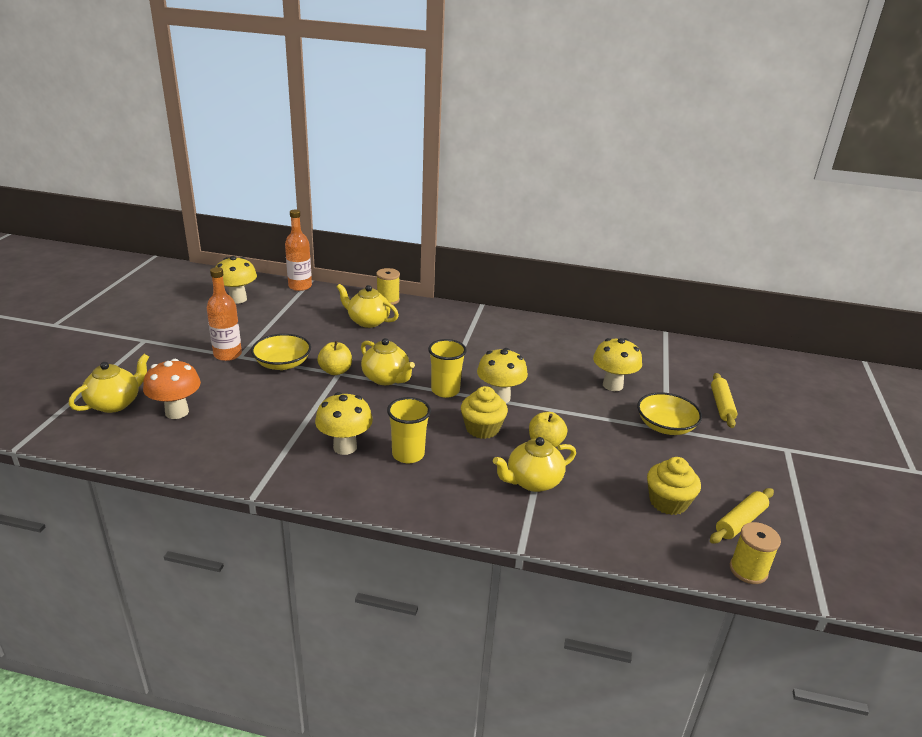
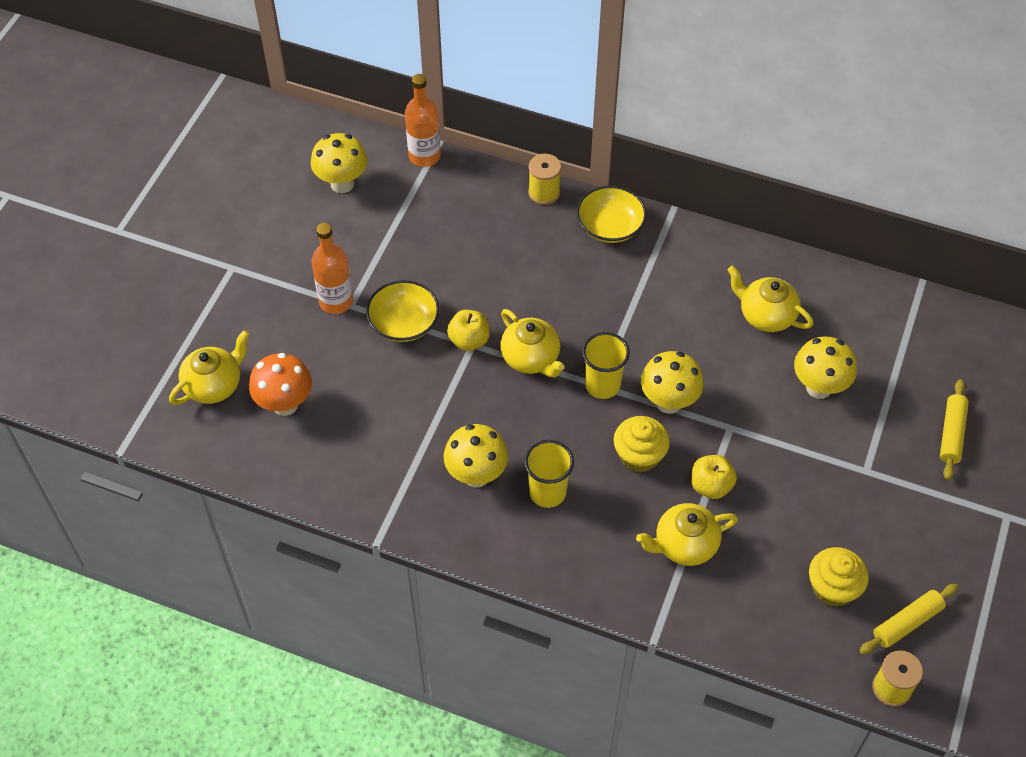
camera: 10 degrees right, 25 degrees up
(367, 321) = (513, 240): yellow teapot -> yellow teapot (765, 315)
(665, 426) = (866, 466): yellow bowl -> yellow bowl (610, 226)

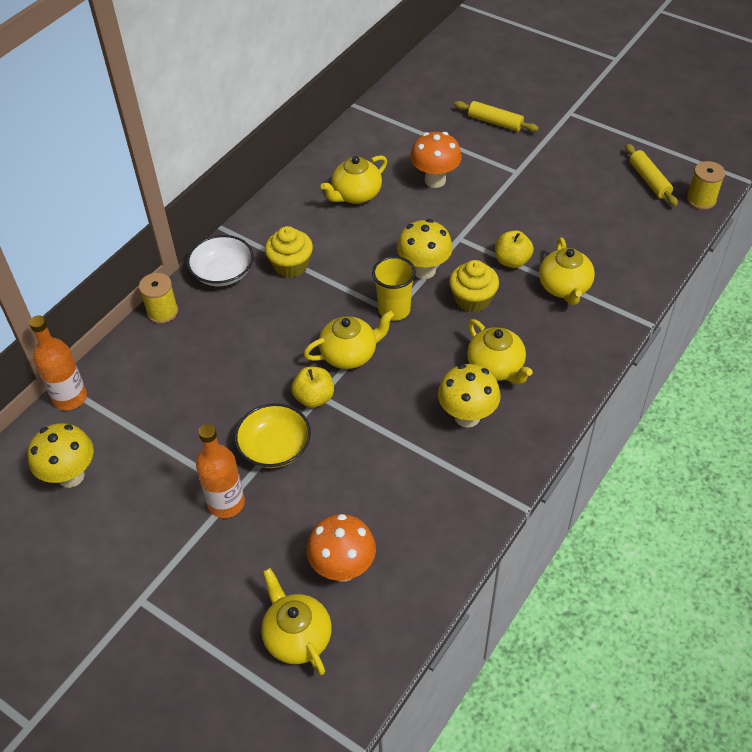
camera: 75 degrees left, 5 degrees down
(547, 492) = (496, 368): yellow cup -> yellow teapot
(610, 226) = (223, 273): yellow bowl -> white bowl
(819, 387) = (435, 180): yellow mushroom -> orange mushroom
(833, 588) = (615, 211): yellow cupcake -> yellow cupcake (291, 265)

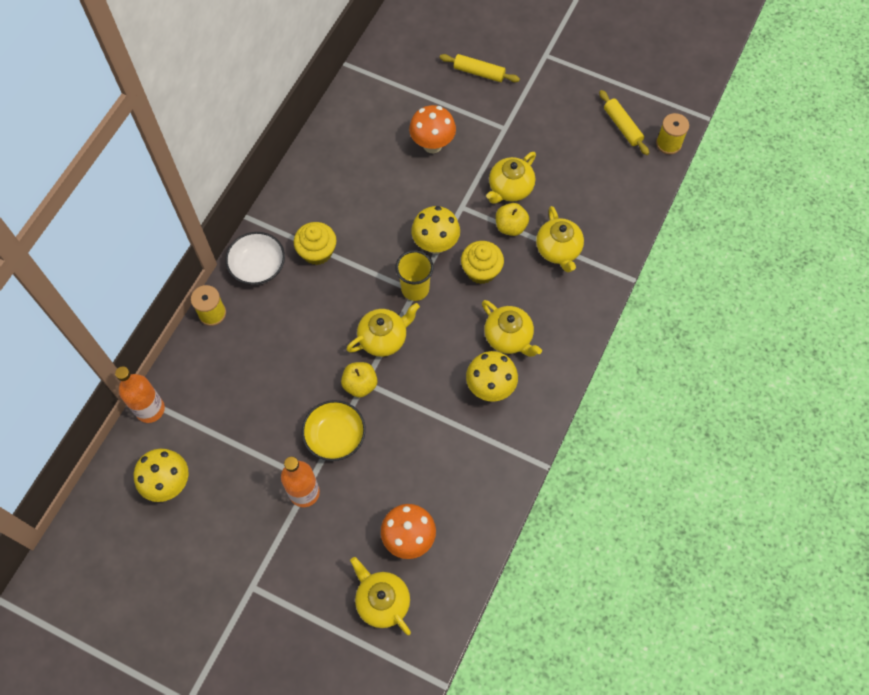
camera: 10 degrees left, 15 degrees up
(356, 195) = (363, 168): yellow teapot -> yellow teapot (510, 189)

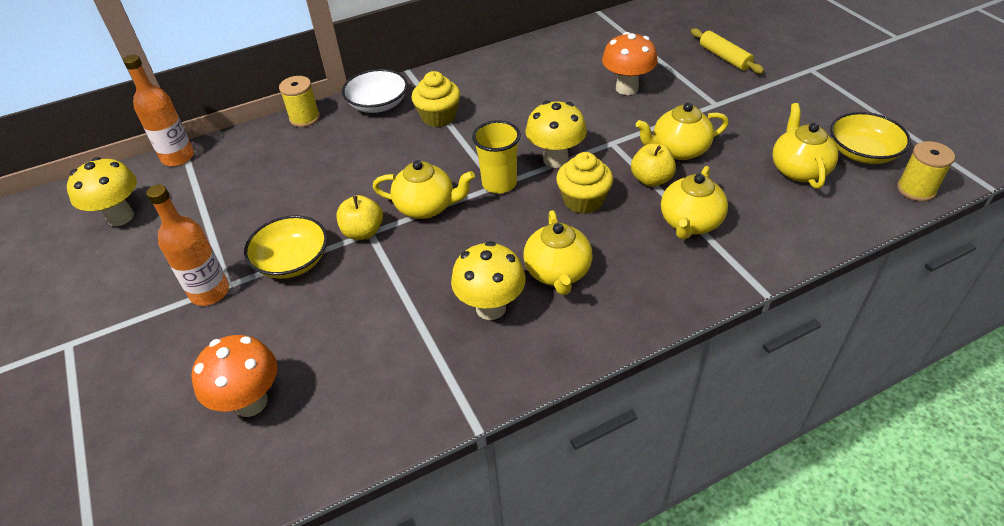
camera: 40 degrees right, 20 degrees down
(382, 601) = (152, 449): yellow teapot -> yellow teapot (798, 169)
(622, 126) = (862, 152): yellow rolling pin -> yellow bowl

